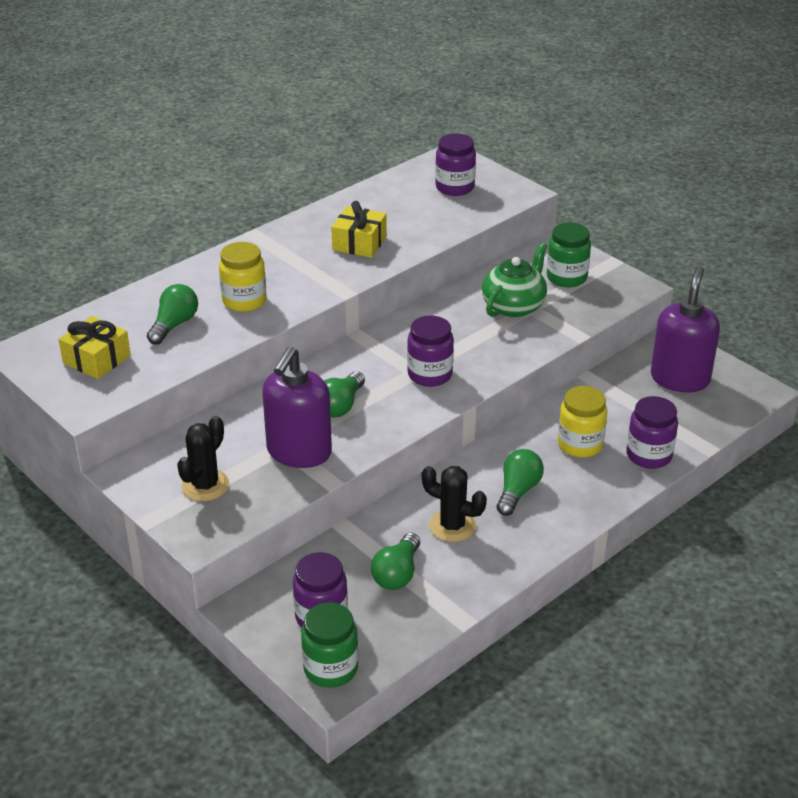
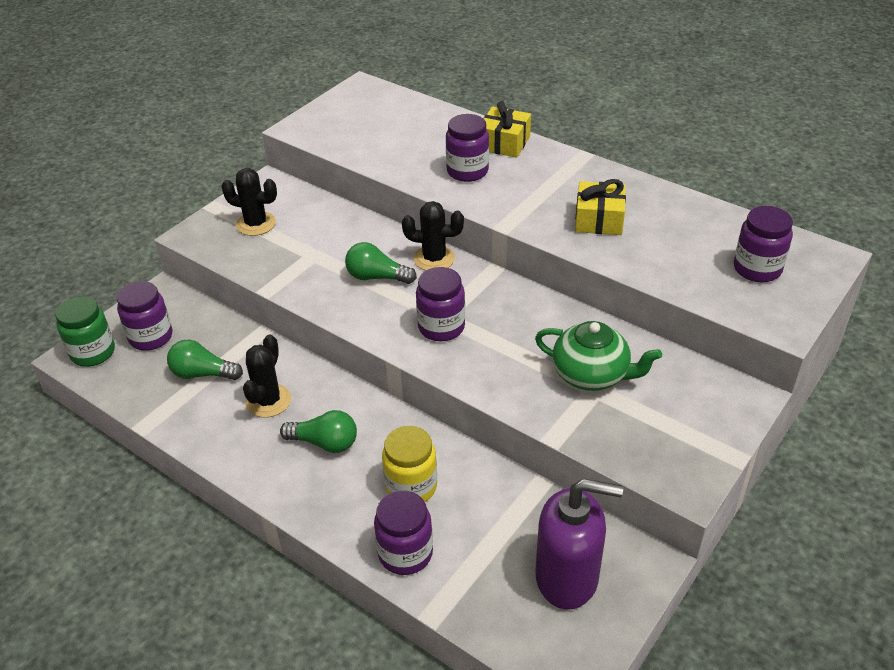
camera: 80 degrees right, 5 degrees up
(97, 359) = (359, 119): yellow gift -> yellow gift (504, 143)
(174, 325) = (418, 144): green light bulb -> none
(244, 301) = (467, 171): yellow jar -> purple jar
(299, 452) = (305, 264): purple soap dispenser -> none
(326, 367) = (434, 258): none -> black cactus
(566, 277) = (674, 415): green jar -> none

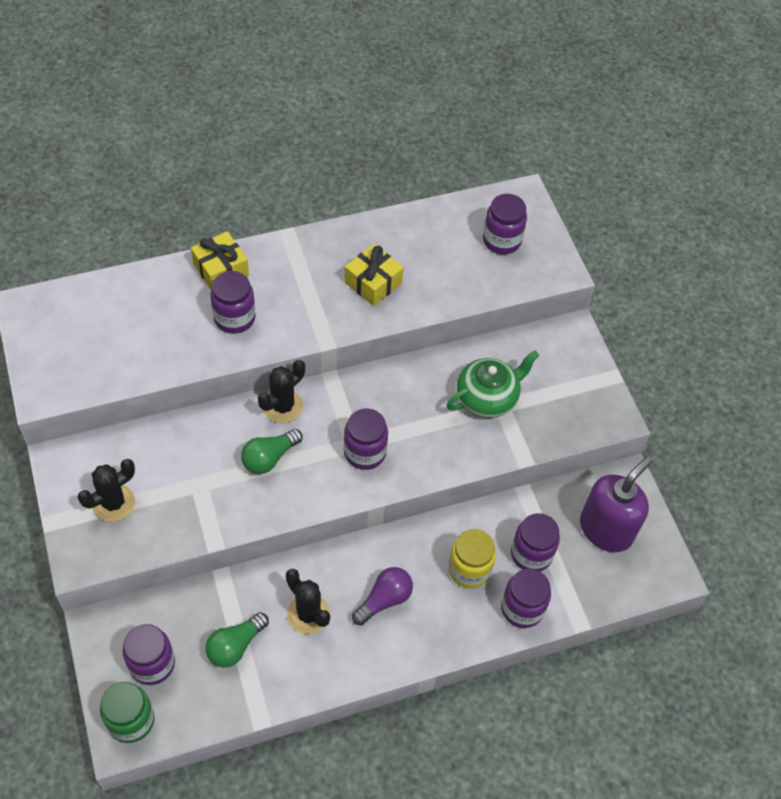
camera: 60 degrees left, 15 degrees up
(325, 443) = (384, 600): green light bulb -> purple light bulb
(474, 527) = (531, 554): none -> purple jar

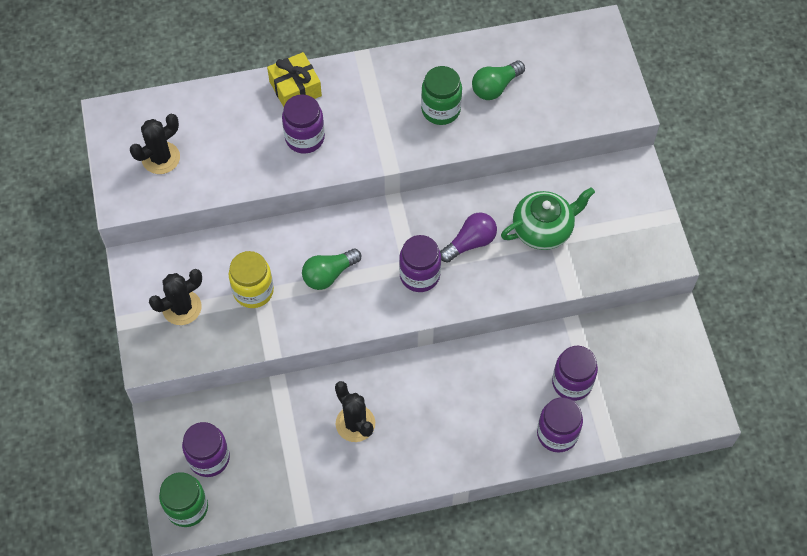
camera: 10 degrees right, 5 degrees up
(235, 646) = (286, 447): green light bulb -> green light bulb (495, 87)
(283, 406) = (345, 225): black cactus -> black cactus (161, 158)
(373, 283) = (441, 110): yellow gift -> green jar
(384, 600) = (427, 415): purple light bulb -> purple light bulb (470, 243)
(469, 569) = (510, 393): yellow jar -> yellow jar (253, 291)
(501, 240) = (572, 73): purple jar -> none
(606, 529) = (647, 364): purple soap dispenser -> none

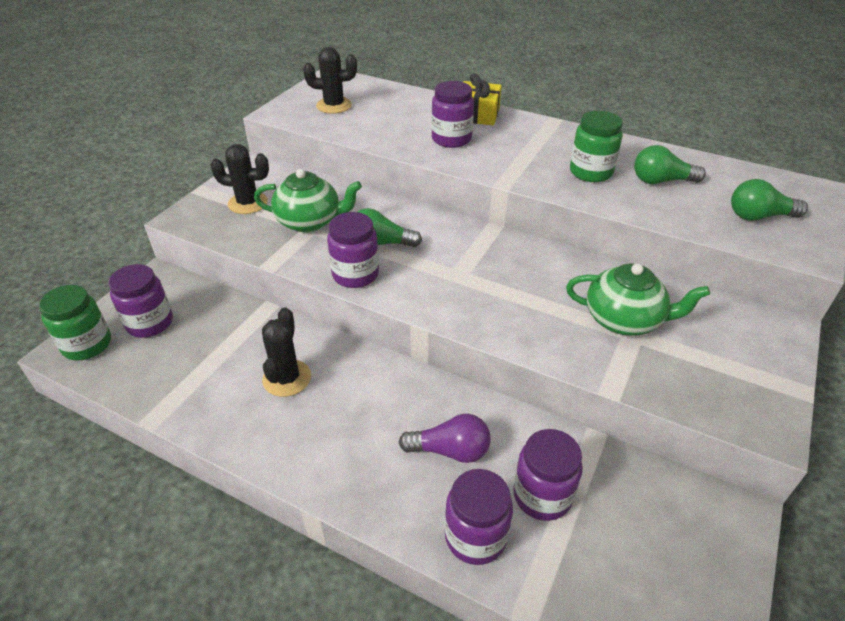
camera: 40 degrees right, 20 degrees down
(253, 291) = (310, 221): yellow jar -> green teapot
(419, 275) = (459, 286): purple jar -> purple jar (355, 274)
(470, 243) = (534, 290): purple light bulb -> purple light bulb (450, 450)
(580, 86) = (759, 216): none -> green light bulb

